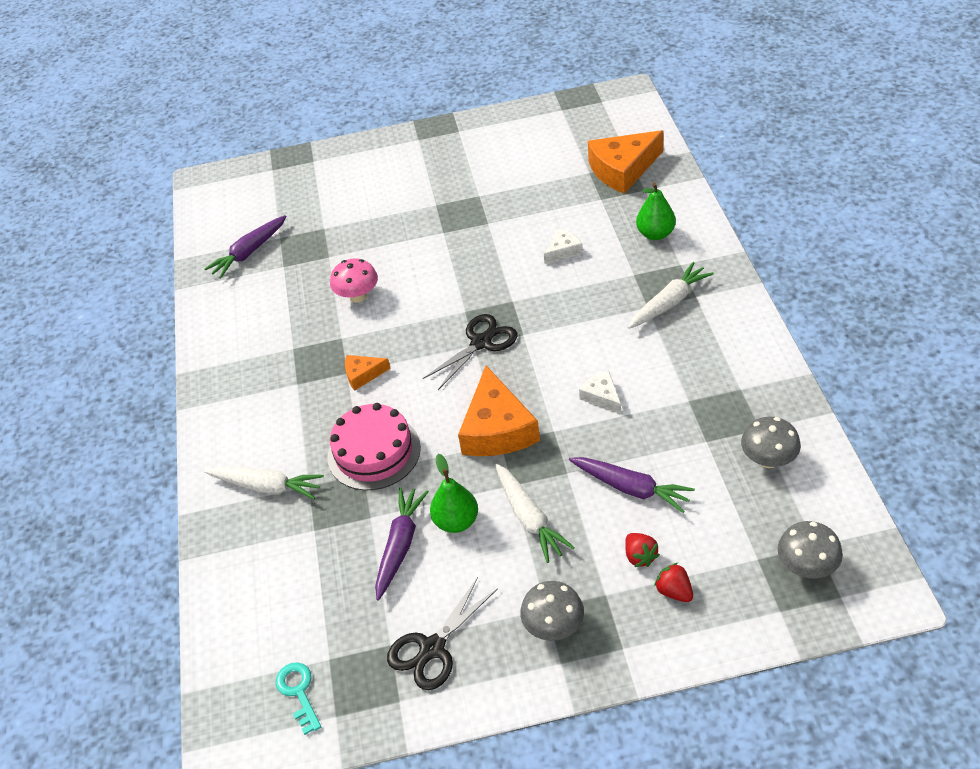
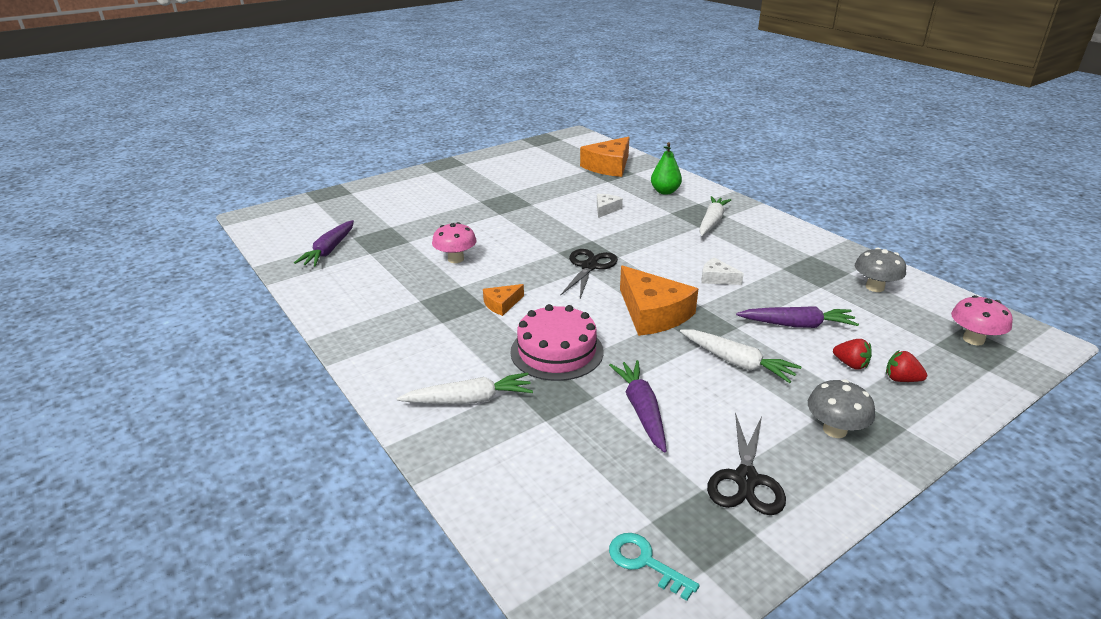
camera: 30 degrees left, 15 degrees down
(456, 521) = (676, 380): green pear -> none
(806, 566) = (973, 339): grey mushroom -> pink mushroom

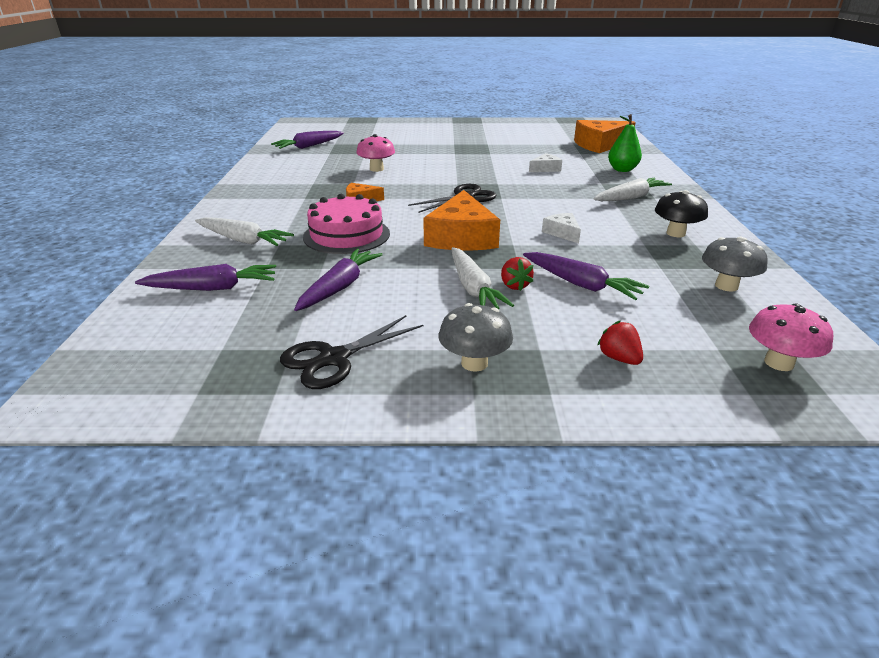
camera: 35 degrees right, 0 degrees up
(536, 467) = (212, 288): none -> purple carrot
(645, 562) = (172, 368): turquoise key -> none
(787, 249) = (675, 233): none -> black mushroom
(850, 364) = (583, 328): red strawberry -> red strawberry (514, 285)

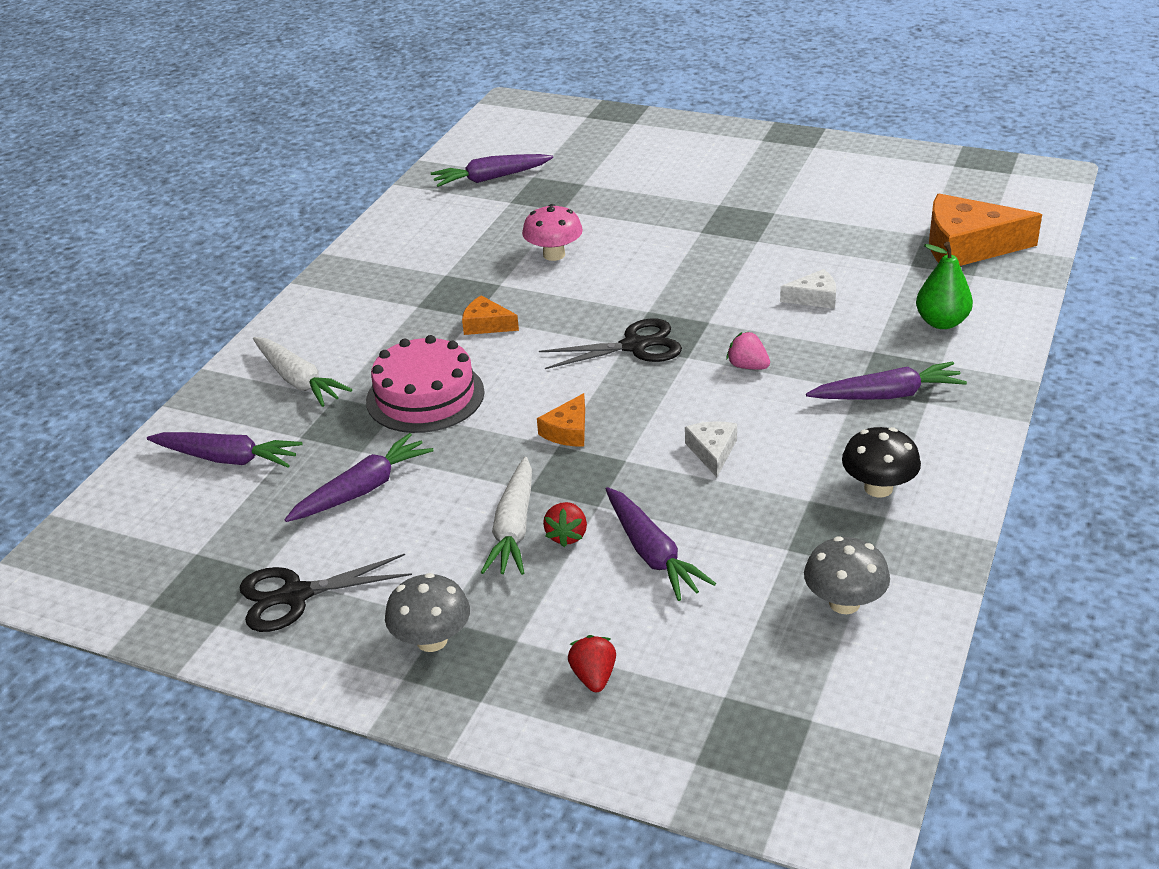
camera: 25 degrees right, 5 degrees up
(461, 237) = (568, 431): orange cheese -> orange cheese, size x0.50
(540, 197) = (747, 366): none -> pink strawberry
(630, 198) = (887, 395): white carrot -> purple carrot
(778, 363) = (776, 735): pink mushroom -> none

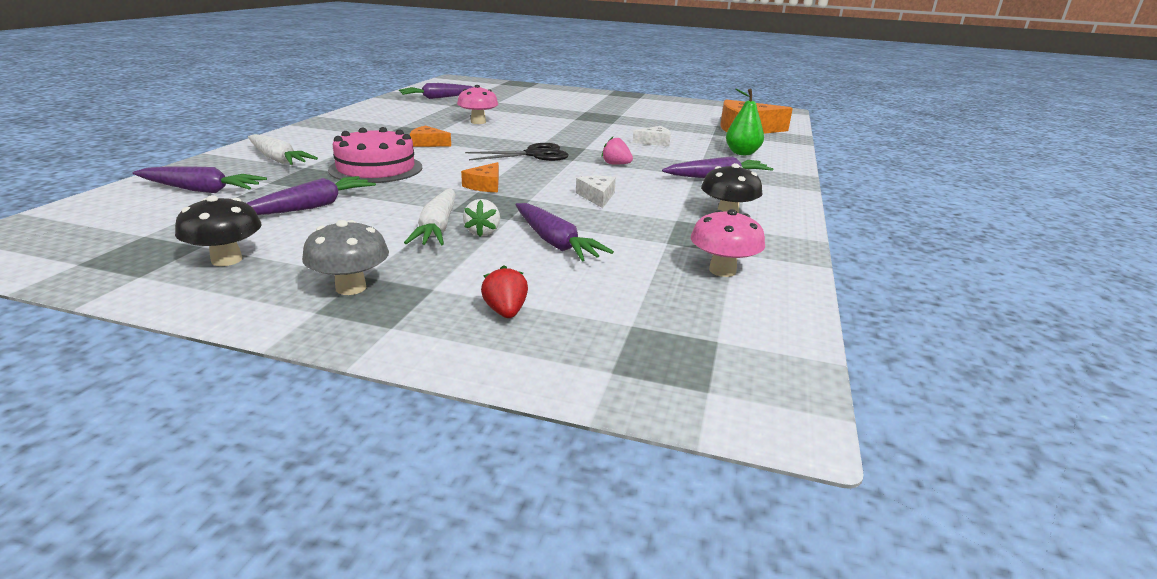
camera: 10 degrees left, 10 degrees down
(295, 595) = (227, 260): black scissors -> black mushroom
(567, 535) = (482, 232): red strawberry -> white strawberry
(844, 603) = (722, 270): grey mushroom -> pink mushroom

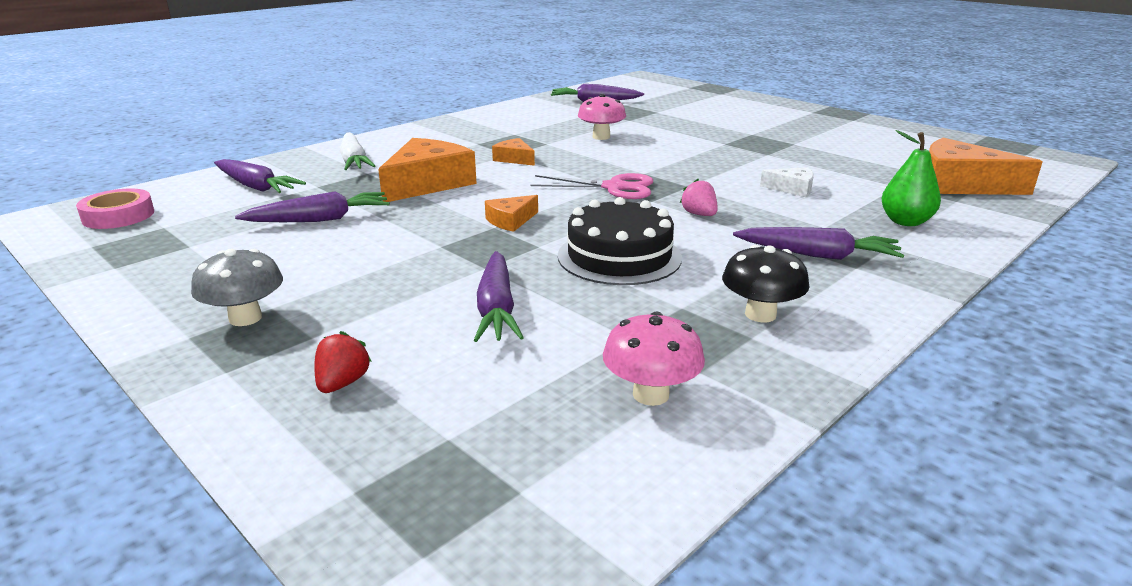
camera: 30 degrees right, 0 degrees up
(69, 234) = (118, 216): none -> pink tape
(227, 260) = (190, 265): black mushroom -> none
(376, 168) = (427, 183): pink cake -> orange cheese
(437, 227) = (401, 265): white carrot -> none
(482, 232) = (437, 280): white strawberry -> none
(534, 154) = (614, 187): black scissors -> pink scissors
(597, 197) = (619, 256): white cheese -> black cake

